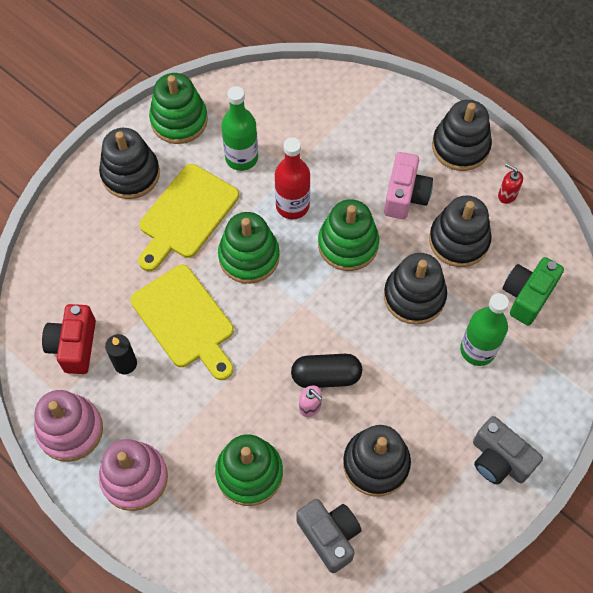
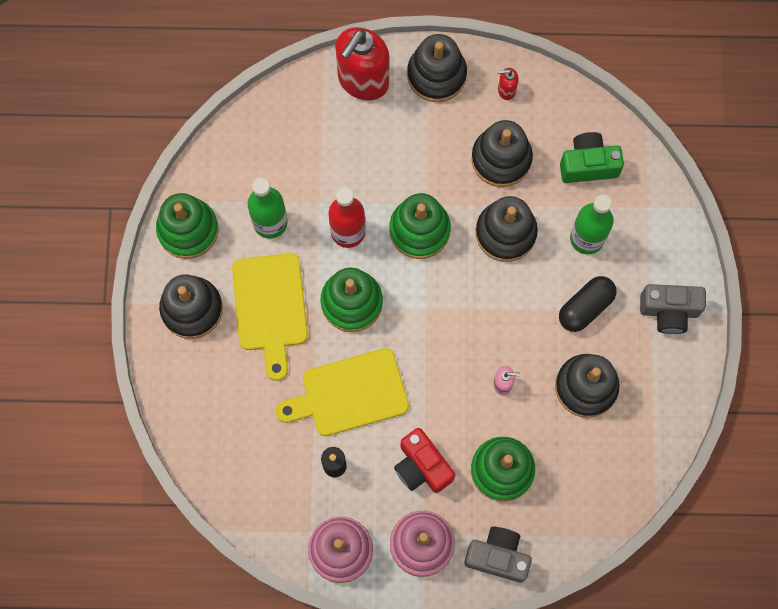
camera: 40 degrees left, 10 degrees up
(74, 346) = (281, 485): red camera -> red camera (422, 467)
(185, 320) = (349, 394): yellow cutting board -> yellow cutting board turned 150 degrees clockwise
(326, 376) = (494, 350): black capsule -> black capsule (585, 307)
(329, 536) = (598, 467): grey camera -> grey camera (497, 556)
(400, 112) = (363, 81): none -> red soap dispenser
(405, 196) = (429, 153): pink camera -> none
(527, 296) = (588, 165): green camera -> green camera turned 90 degrees clockwise

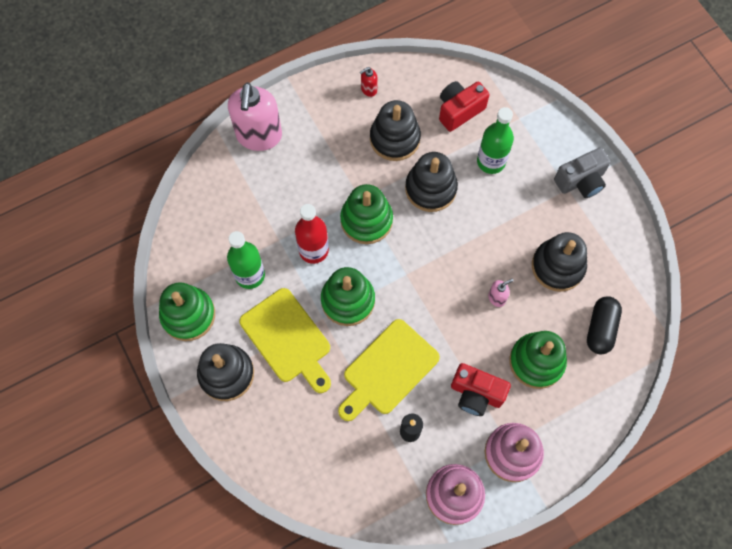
camera: 30 degrees left, 5 degrees down
(363, 81) = (259, 136): red soap dispenser -> pink soap dispenser
(436, 75) = (311, 104): black stacking toy -> none
(497, 556) = (574, 429): grey camera -> none
(585, 307) = (521, 210): black capsule -> black capsule (600, 329)
(588, 165) = (459, 111): green camera -> red camera

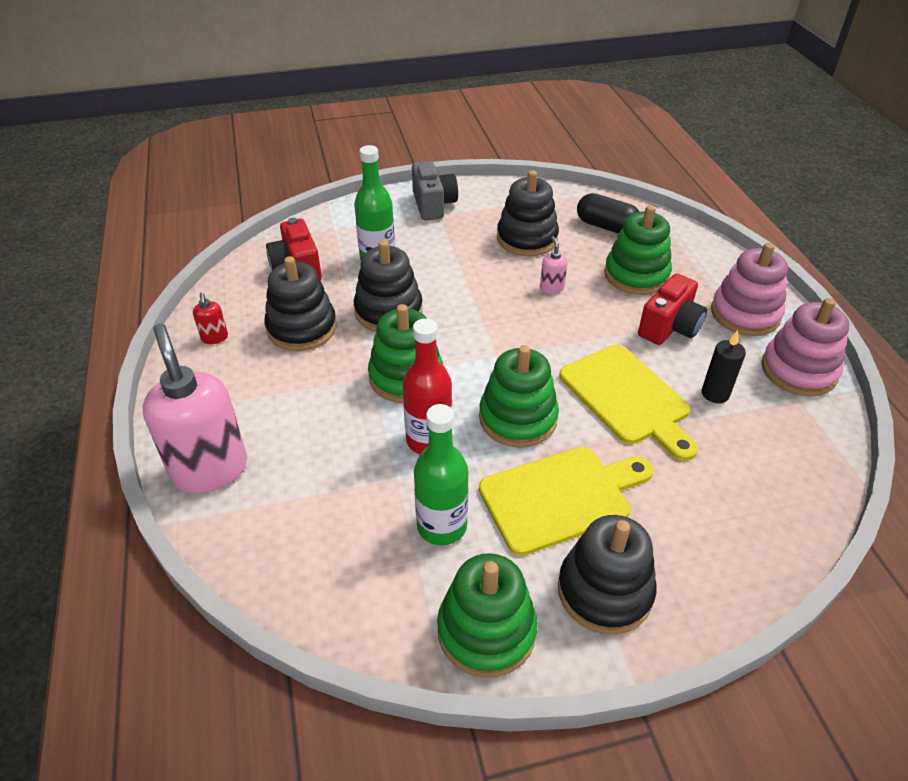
camera: 75 degrees left, 25 degrees down
(259, 136) = (210, 469): pink soap dispenser -> pink soap dispenser turned 135 degrees counterclockwise

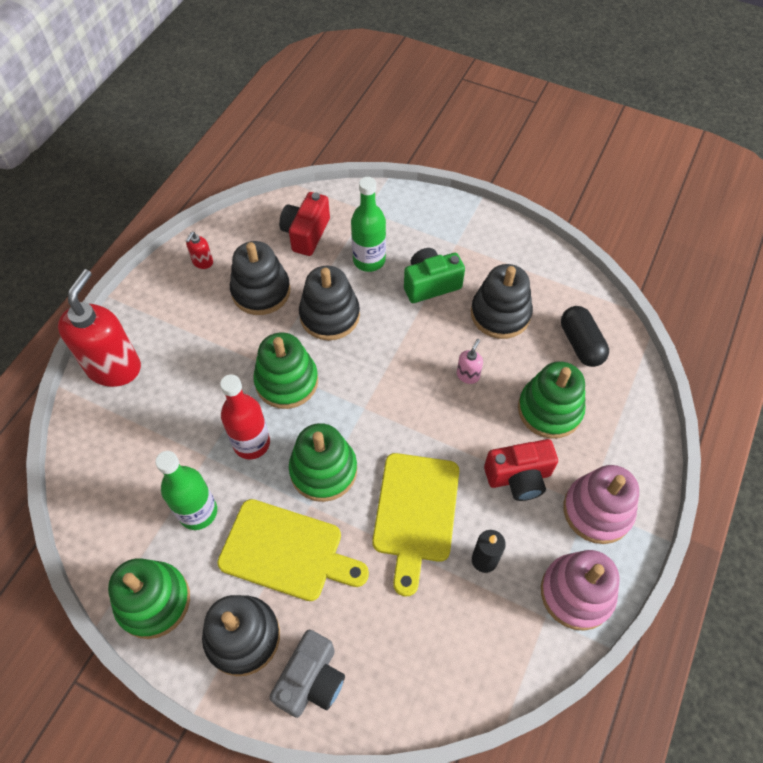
camera: 40 degrees right, 15 degrees up
(210, 469) = (114, 367): pink soap dispenser -> red soap dispenser
(433, 205) = (462, 231): grey camera -> grey camera (311, 680)
(449, 248) = (430, 284): none -> green camera

